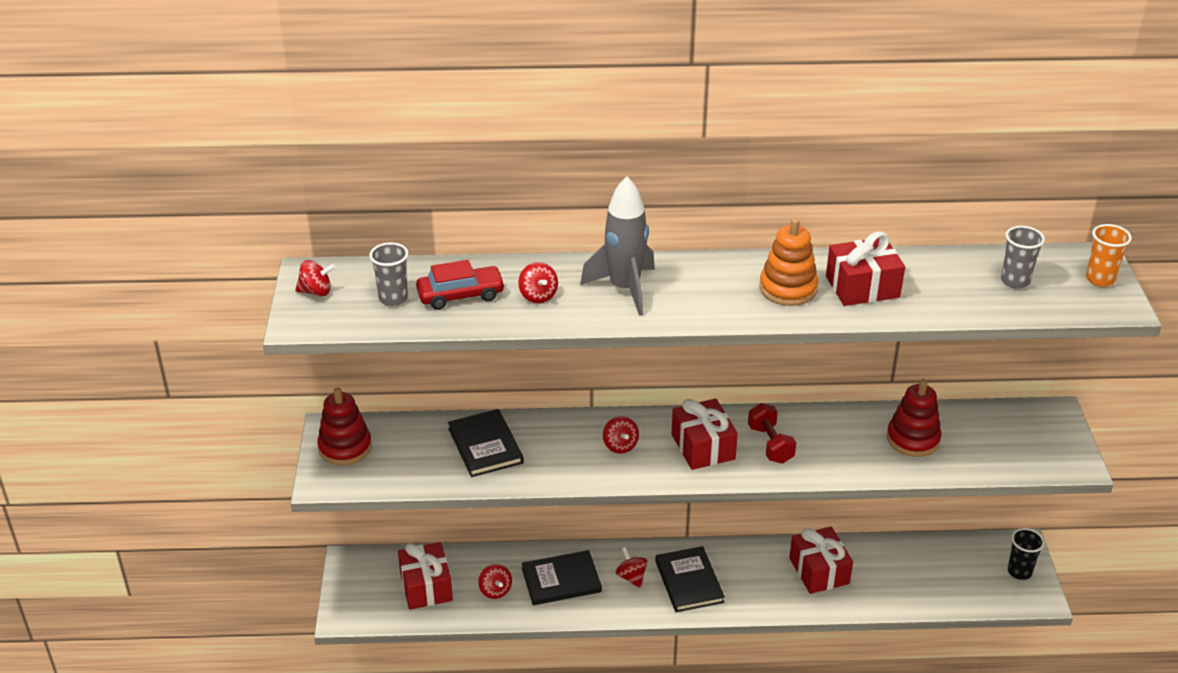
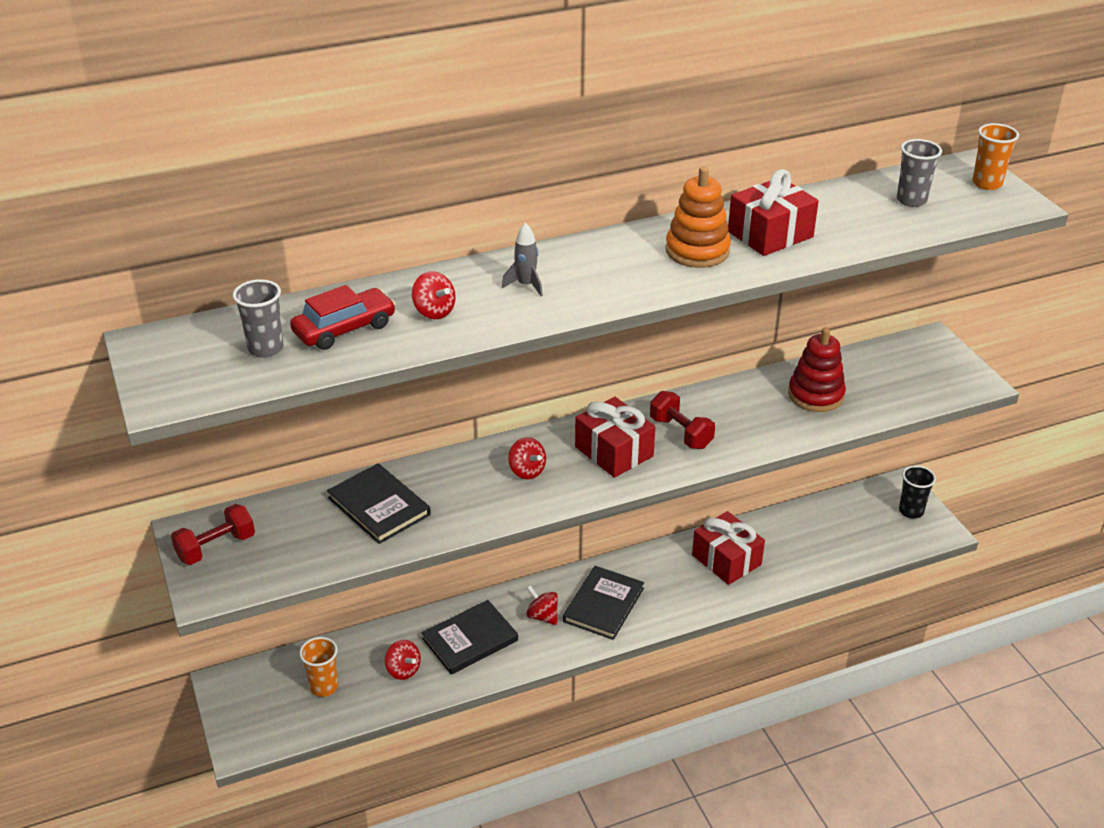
camera: 20 degrees left, 0 degrees up
(316, 292) = (167, 360): red spinning top -> none
(345, 447) = (216, 547): red stacking toy -> red dumbbell
(426, 586) = (324, 687): red gift -> orange cup
(624, 289) = (526, 285): grey rocket -> grey rocket, size x0.47
(689, 581) = (603, 605): black book -> black book turned 60 degrees clockwise

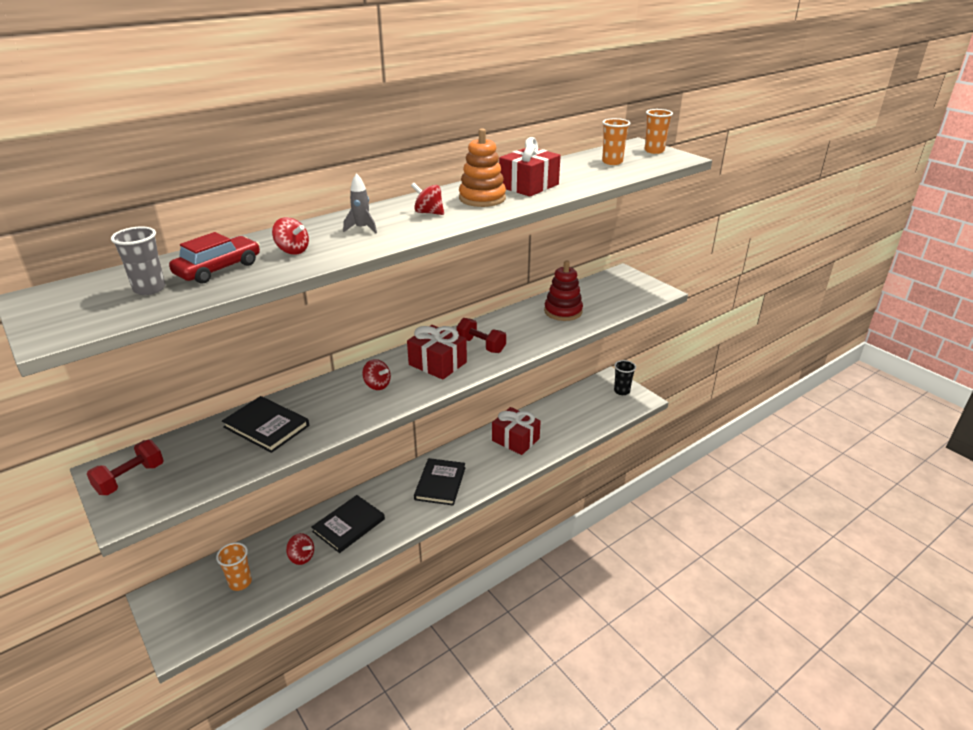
camera: 15 degrees left, 5 degrees down
(542, 616) = (398, 499): red spinning top -> red spinning top (428, 213)
(911, 200) = (612, 162): grey cup -> orange cup

